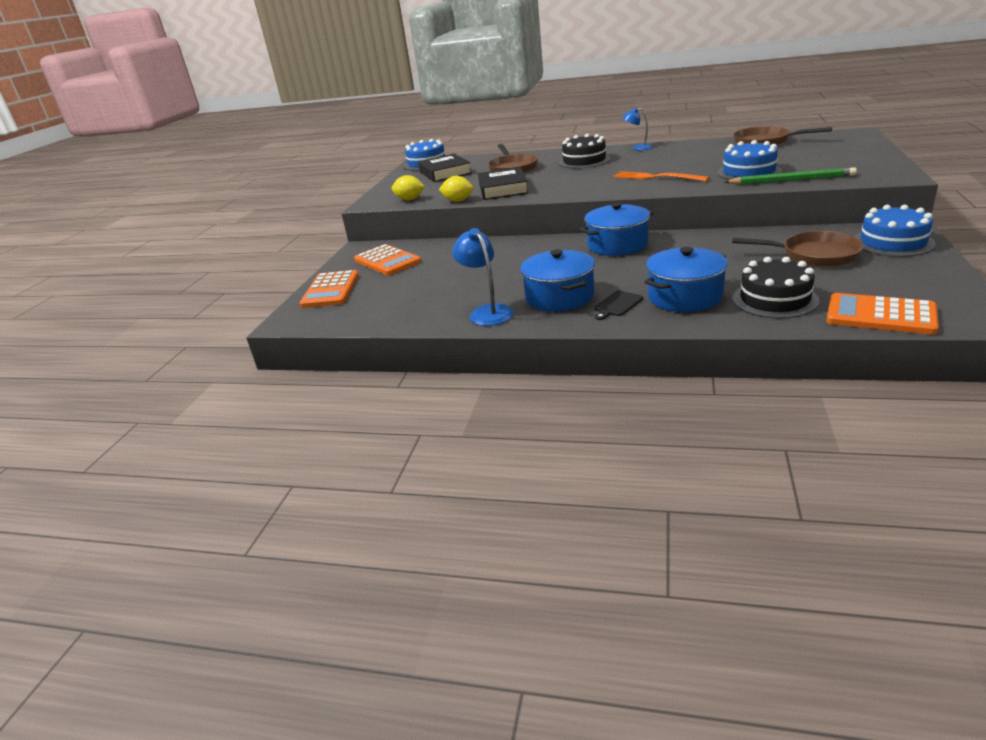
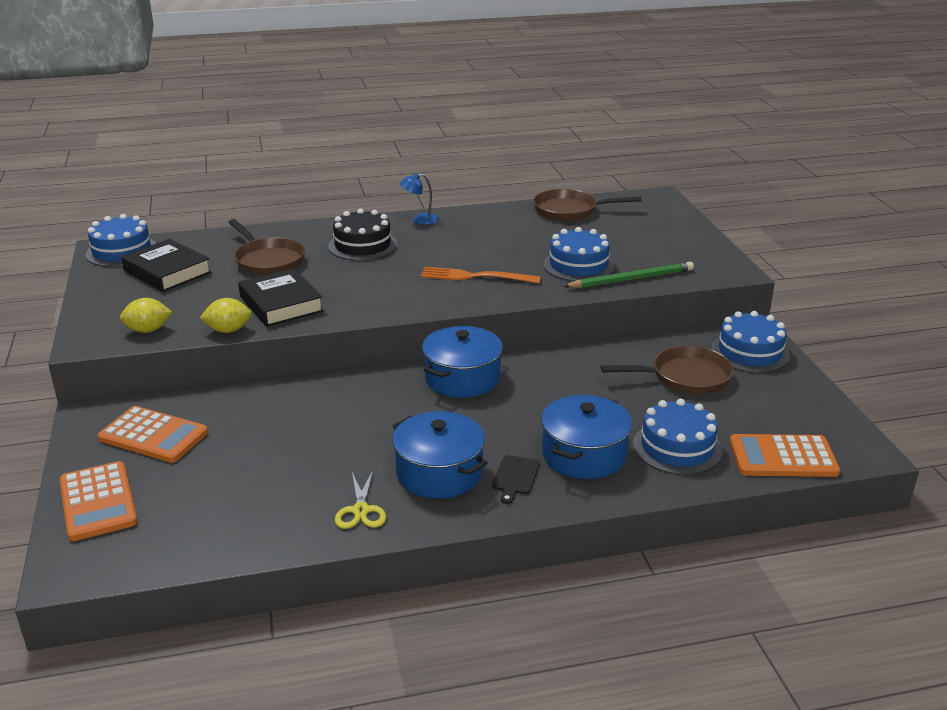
camera: 30 degrees left, 0 degrees up
(487, 312) = (361, 510): blue lamp -> yellow scissors
(774, 299) = (677, 447): black cake -> blue cake

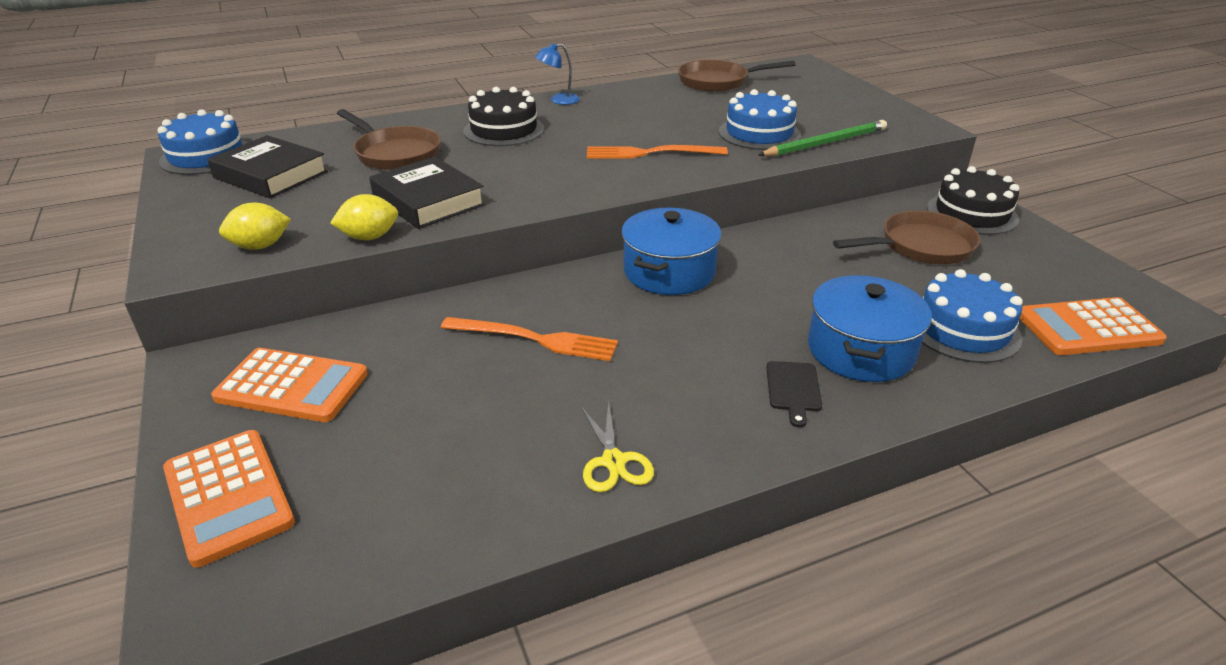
camera: 10 degrees left, 5 degrees up
(337, 420) = (535, 339): none -> orange fork
(439, 473) = (695, 394): blue pot -> none
(750, 352) = (972, 213): blue cake -> black cake

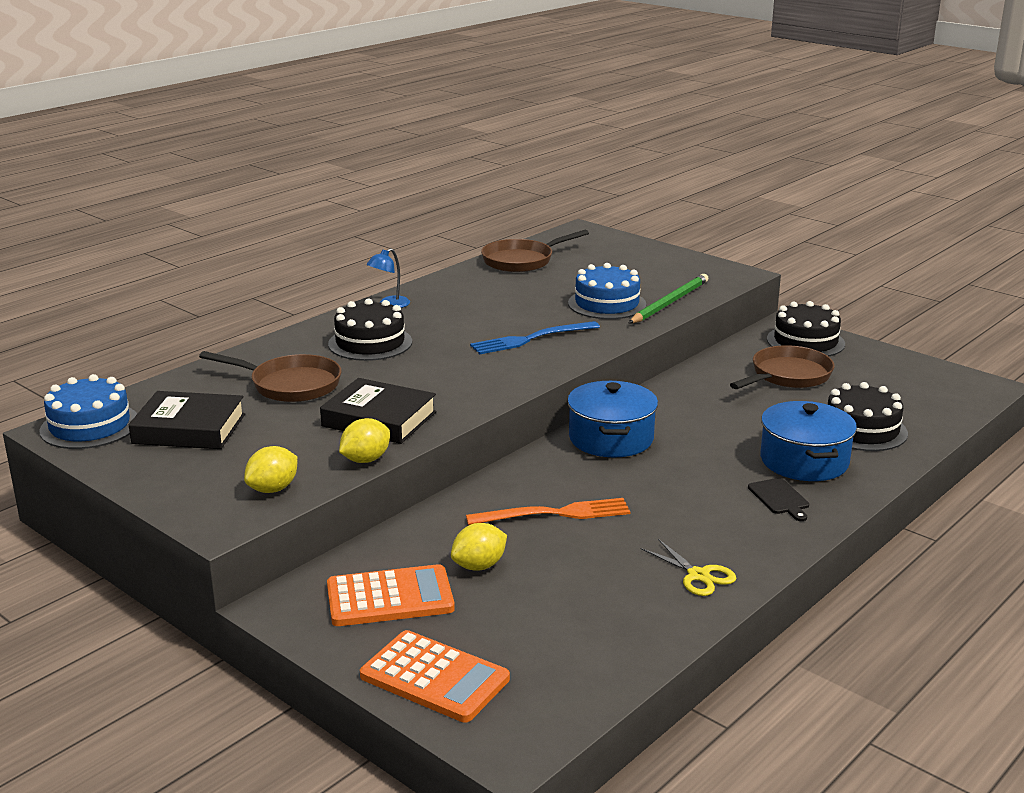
camera: 25 degrees left, 10 degrees down
(406, 376) = (479, 566): none -> yellow lemon
(650, 153) = (531, 339): orange fork -> blue fork
(963, 329) = (861, 429): blue cake -> black cake
(1088, 328) = (941, 409): orange calculator -> none

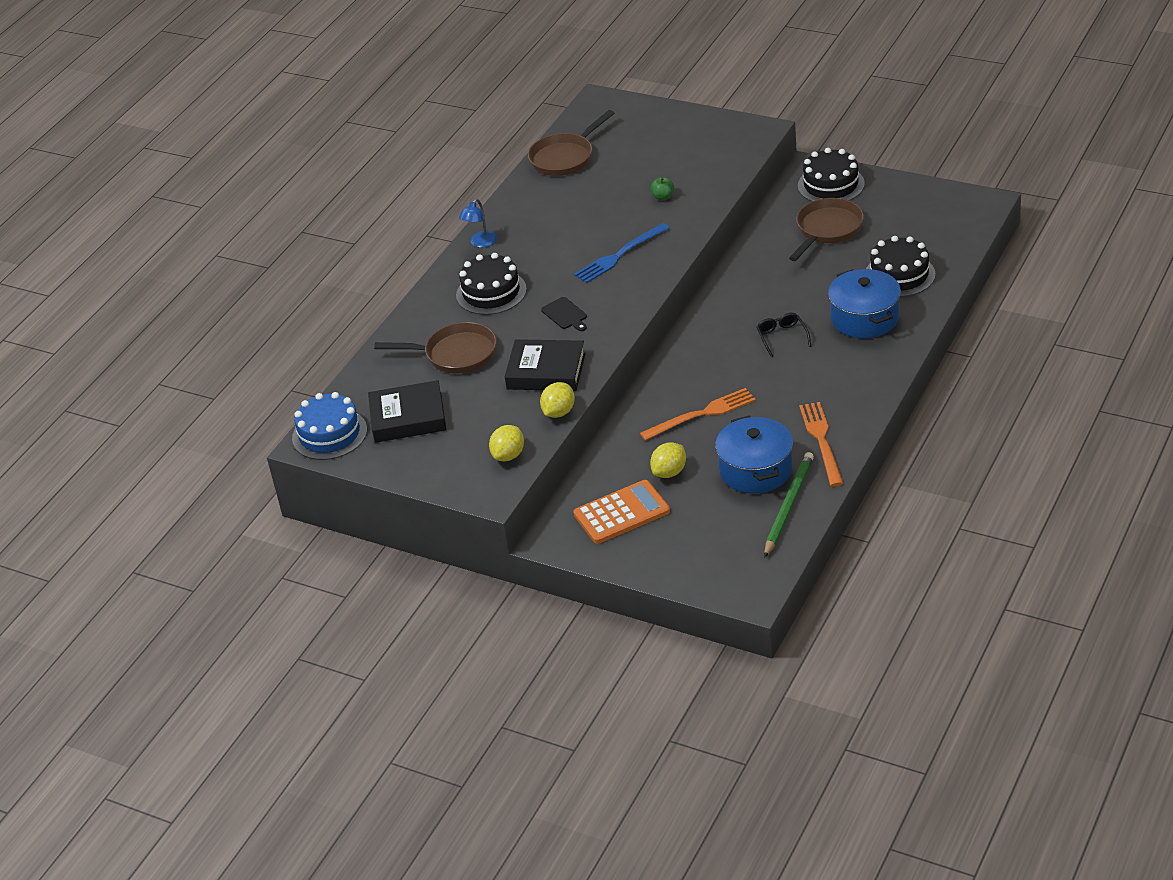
camera: 10 degrees left, 15 degrees up
(434, 677) = (682, 562): orange calculator -> none
(607, 304) = (663, 197): blue cake -> green apple
(611, 438) = (713, 332): blue pot -> blue pot (756, 470)
(669, 302) = (714, 182): green pencil -> green pencil (788, 506)
(692, 458) = (782, 337): none -> black glasses
(698, 575) = (821, 441): yellow scissors -> orange fork
(780, 498) = (857, 358): black cutting board -> black cutting board (565, 314)

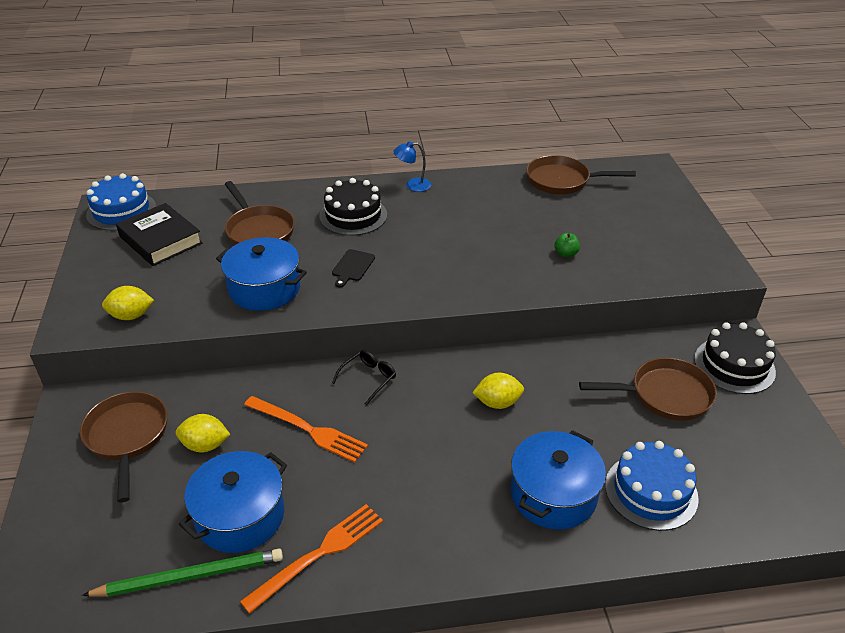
camera: 50 degrees right, 0 degrees up
(546, 371) = (264, 289): black book -> blue pot
(559, 412) = (209, 321): yellow lemon -> yellow lemon (497, 403)
(619, 255) = (460, 263): blue fork -> none
(621, 513) = (127, 437): orange calculator -> brown pan
(782, 337) = (469, 437): black glasses -> black glasses (369, 378)
(899, 275) = (651, 491): black cake -> blue cake

